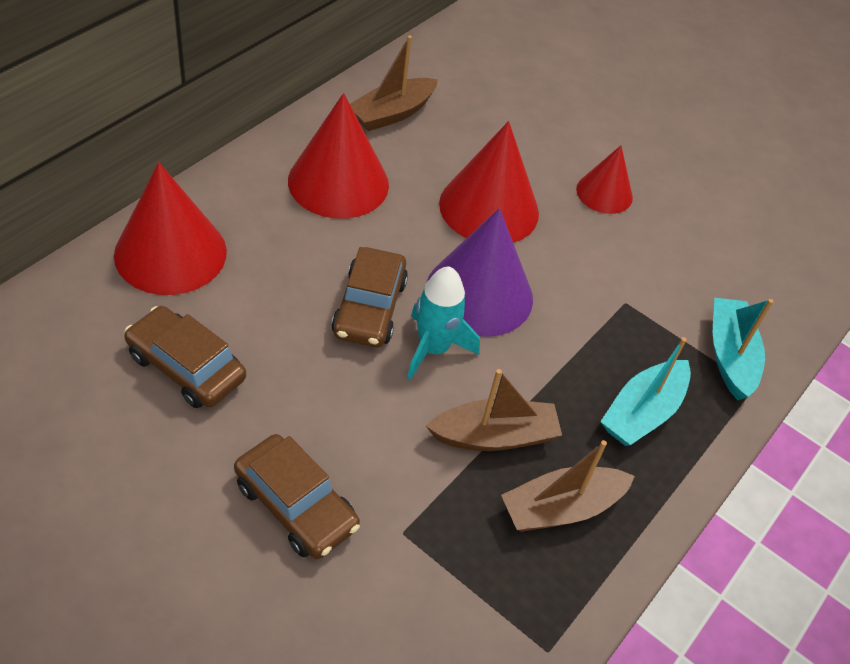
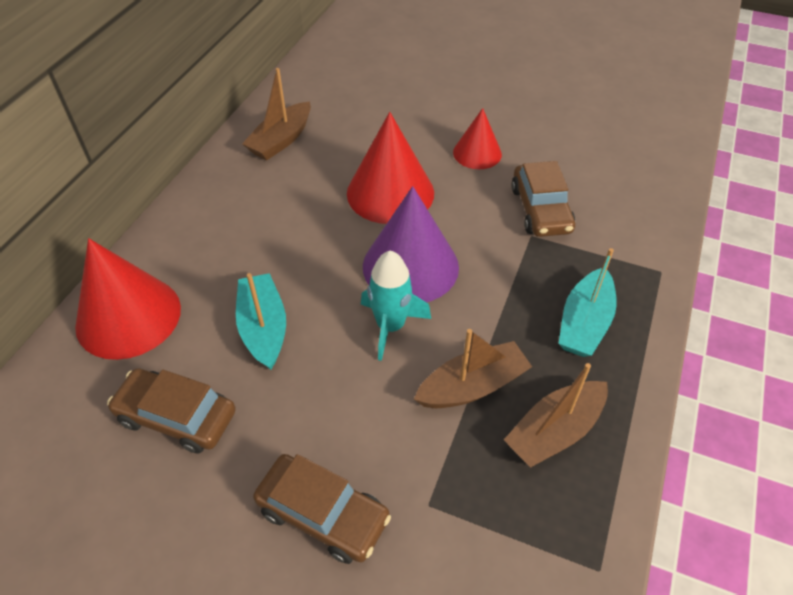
camera: 10 degrees left, 0 degrees up
(338, 182) = (256, 209): red cone -> none
(369, 308) = (322, 308): brown car -> brown car (541, 209)
(730, 356) = (631, 252): turquoise boat -> turquoise boat (264, 328)

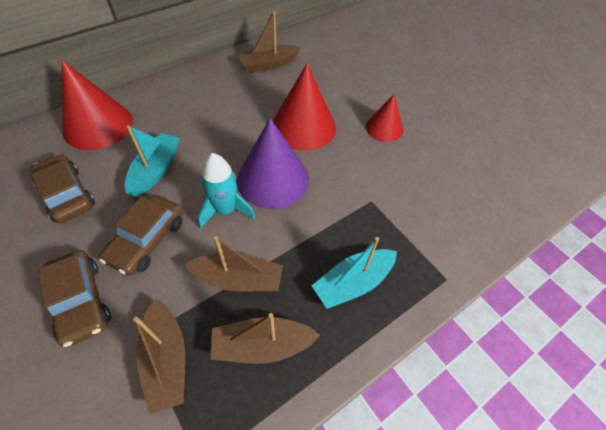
camera: 30 degrees right, 5 degrees up
(475, 505) = (166, 359): none -> brown boat
(541, 209) = (394, 187): brown car -> brown car (147, 240)

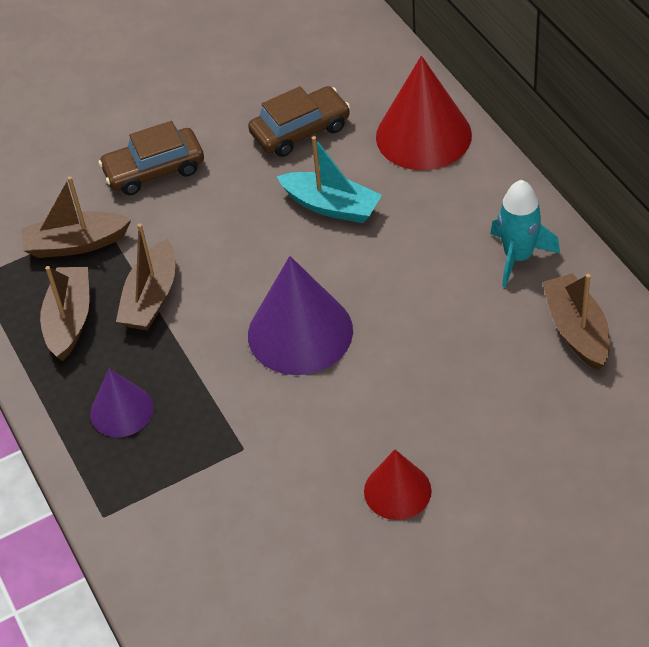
camera: 105 degrees right, 5 degrees down
(147, 240) = (221, 212): brown car -> none
(225, 210) = (253, 282): turquoise rocket -> turquoise rocket (518, 257)
(303, 126) = (407, 374): red cone -> none
(353, 282) = (121, 410): turquoise boat -> purple cone

